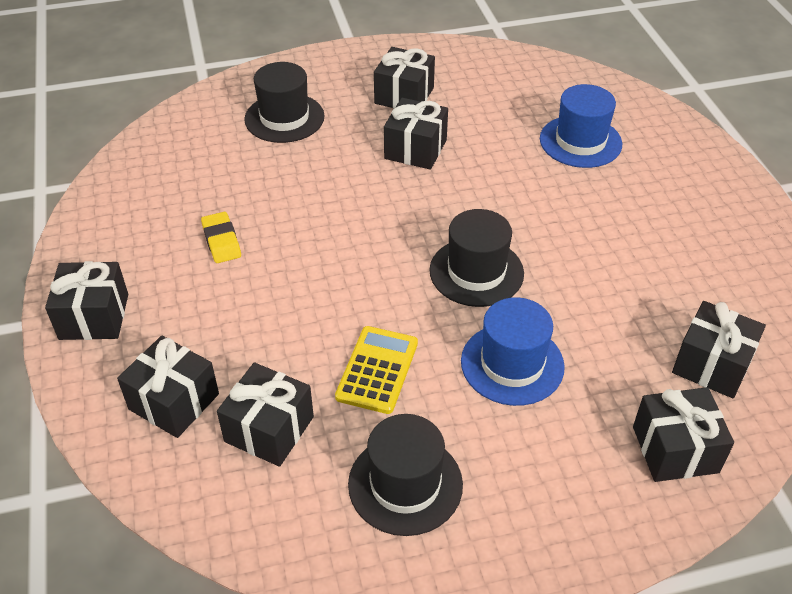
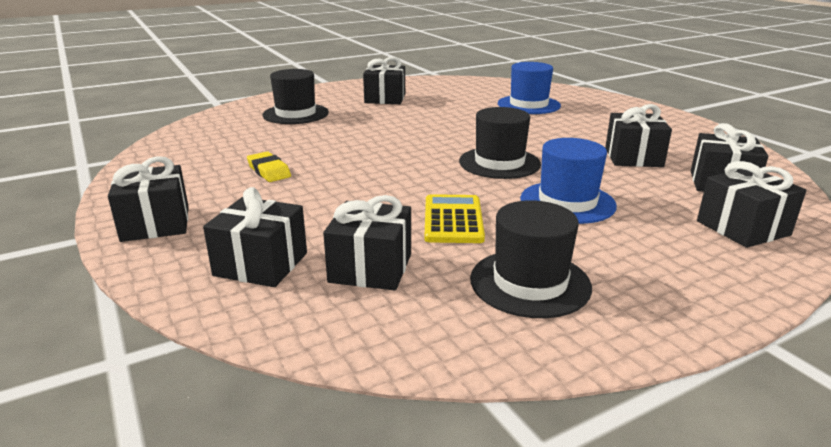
camera: 15 degrees left, 20 degrees down
(415, 149) = (409, 117): black gift -> black gift (633, 157)

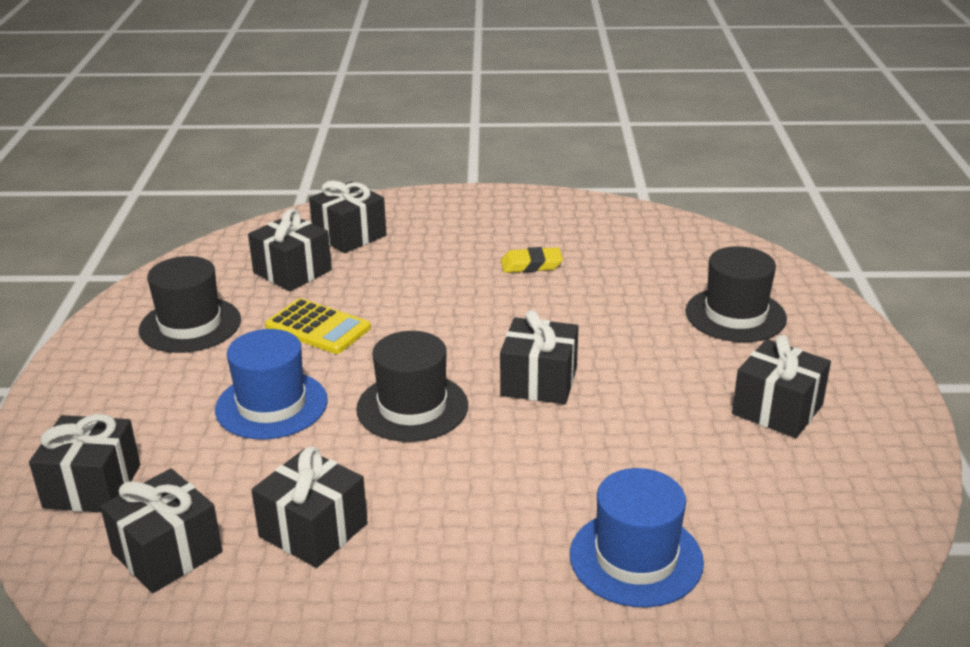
camera: 120 degrees right, 5 degrees up
(156, 224) = (462, 207): black gift -> black gift (539, 382)

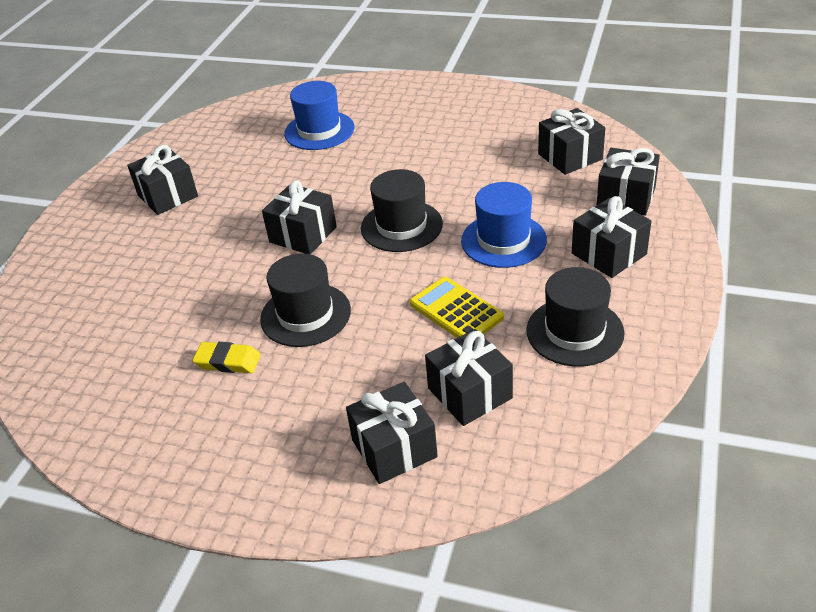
camera: 160 degrees left, 10 degrees up
(313, 530) = (485, 159): black gift -> black gift (608, 254)
(735, 315) = (112, 273): black hat -> black hat (305, 315)

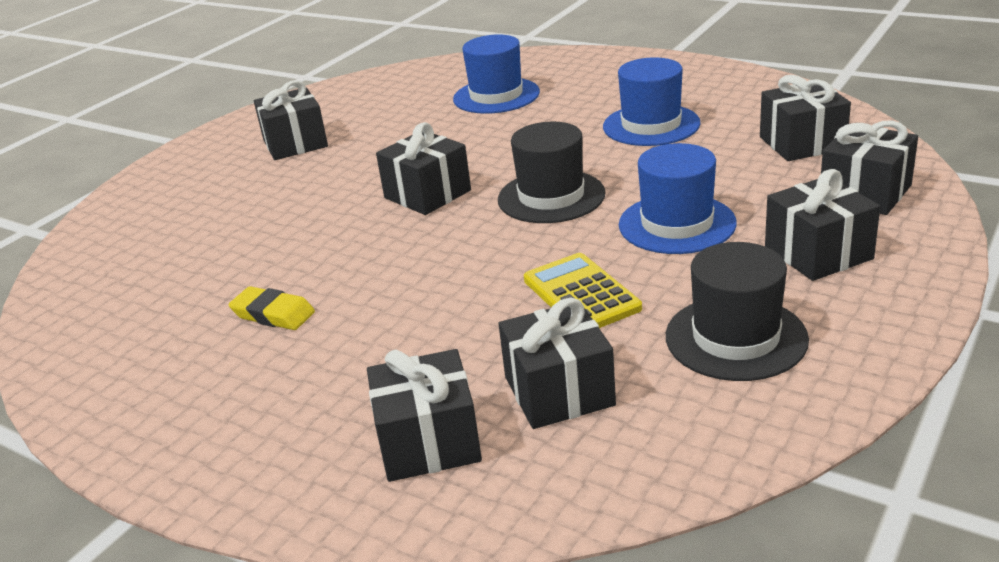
camera: 15 degrees right, 10 degrees down
(305, 315) = (389, 276): black hat -> none
(453, 150) = (651, 125): none -> blue hat

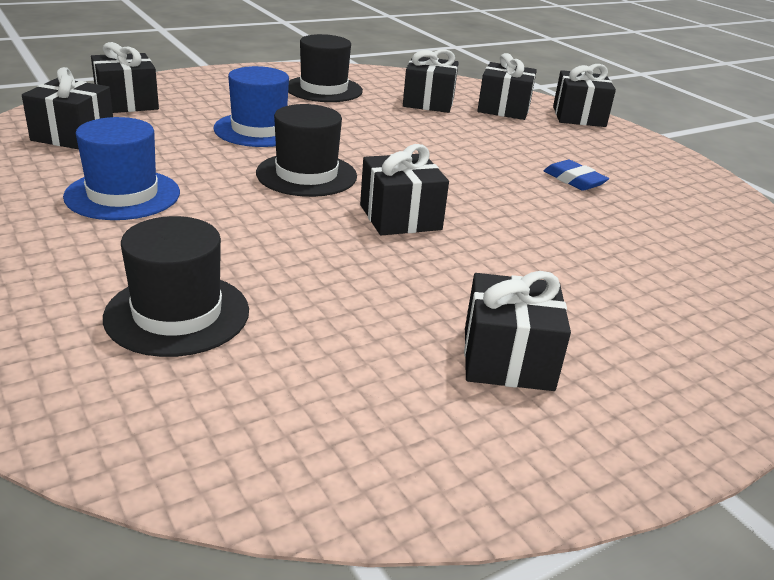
camera: 160 degrees left, 0 degrees up
(273, 314) = (574, 180): yellow eraser -> blue eraser
(496, 96) = (177, 314): blue hat -> black hat
(581, 294) = (370, 124): yellow calculator -> none
(818, 253) = (220, 95): black gift -> black gift (579, 116)

